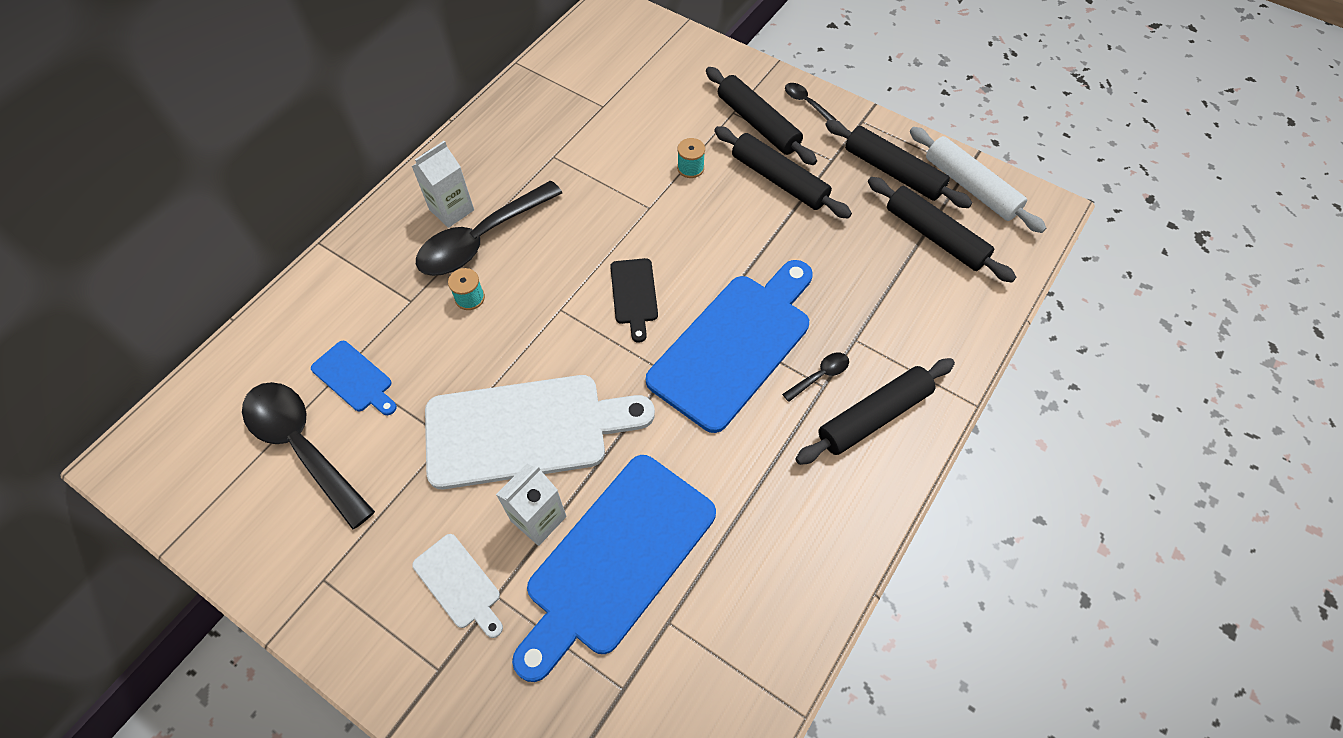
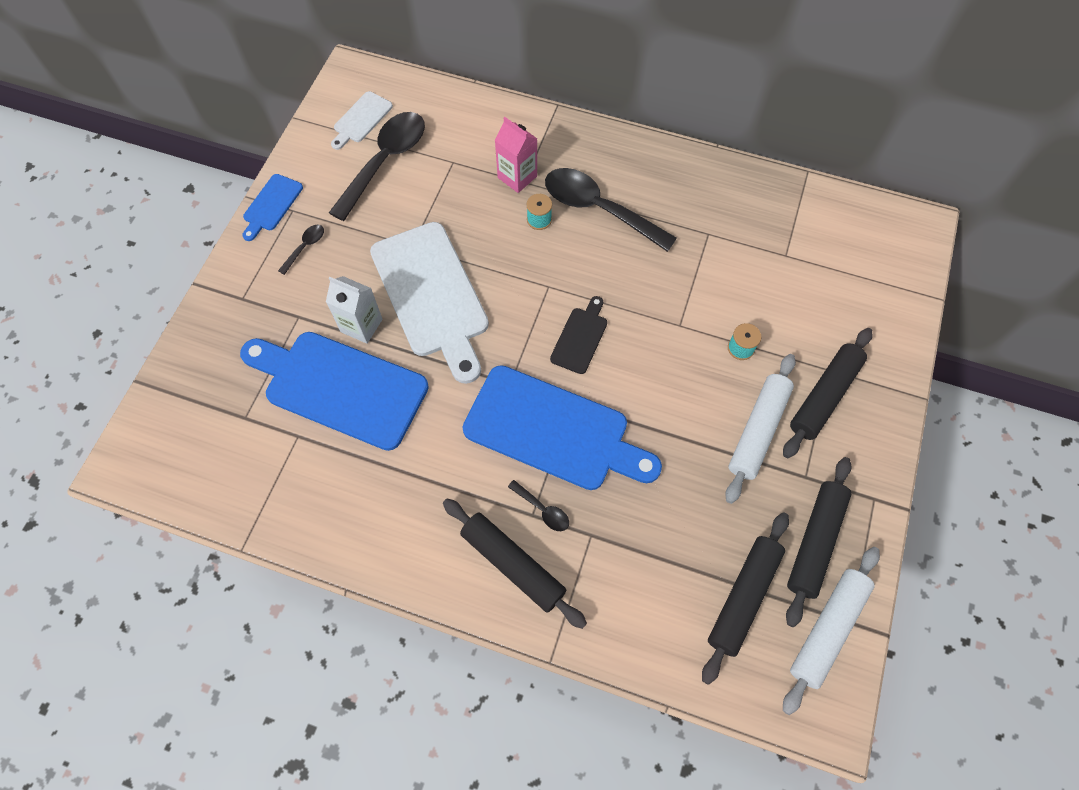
camera: 75 degrees right, 5 degrees up
(354, 379) = (446, 171): blue cutting board -> blue cutting board (271, 205)
(400, 306) = (517, 177): none -> pink carton
(451, 210) = (621, 178): white carton -> none
(459, 584) = (303, 291): white cutting board -> white cutting board (361, 119)
(634, 295) = (580, 337): black cutting board -> black cutting board turned 135 degrees clockwise
(779, 180) = (758, 431): black rolling pin -> white rolling pin
(806, 102) = (875, 437): black spoon -> black spoon (305, 247)

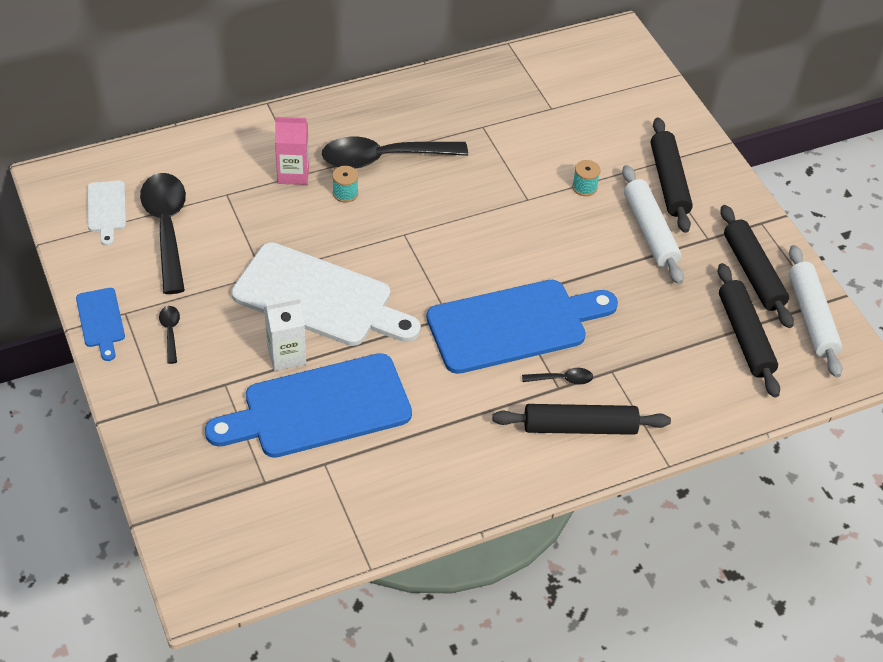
camera: 45 degrees left, 15 degrees down
(580, 337) = (466, 253): black cutting board -> none

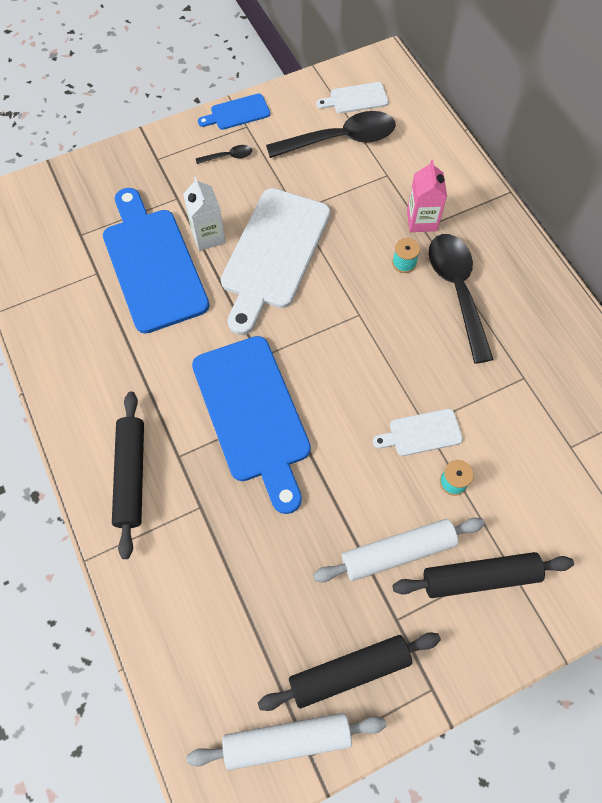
camera: 90 degrees right, 15 degrees up
(536, 202) = (421, 433): none -> white cutting board
(562, 379) = (188, 459): black spoon -> none
(744, 336) = (253, 653): black rolling pin -> none

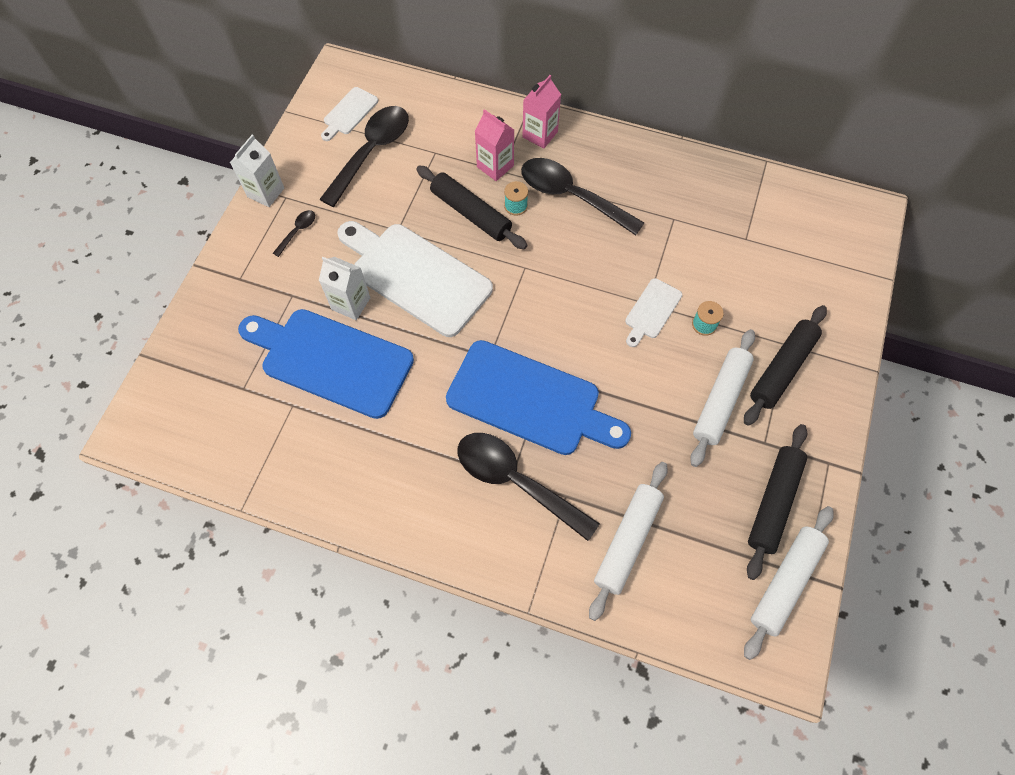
camera: 45 degrees left, 0 degrees up
(131, 475) = (493, 523): black rolling pin -> black rolling pin (470, 213)
(178, 462) = (516, 481): none -> black spoon
(206, 584) = (627, 541): none -> white rolling pin
(237, 113) = (266, 192): blue cutting board -> white carton
(273, 254) = (416, 276): white cutting board -> white cutting board turned 150 degrees clockwise
(485, 223) = (540, 134): none -> pink carton

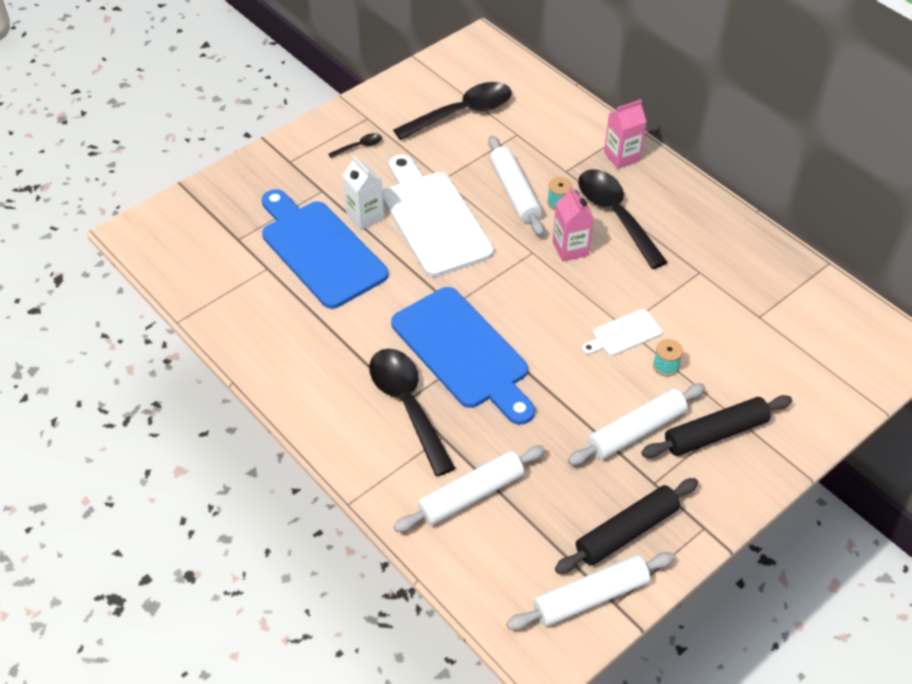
camera: 30 degrees right, 15 degrees down
(266, 192) = (354, 108): white carton -> none
(349, 113) = (464, 76): white cutting board -> none
(470, 213) = (514, 192): black rolling pin -> white rolling pin
(495, 166) = (562, 165): pink carton -> pink carton (570, 249)

